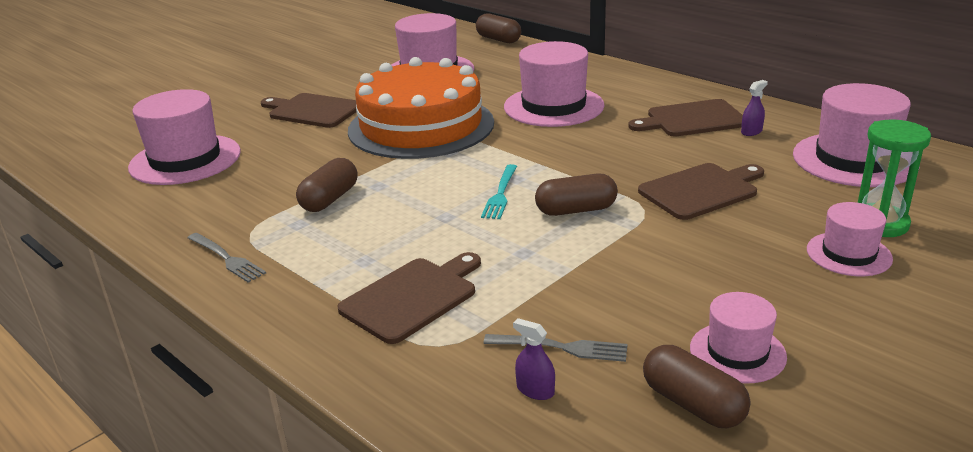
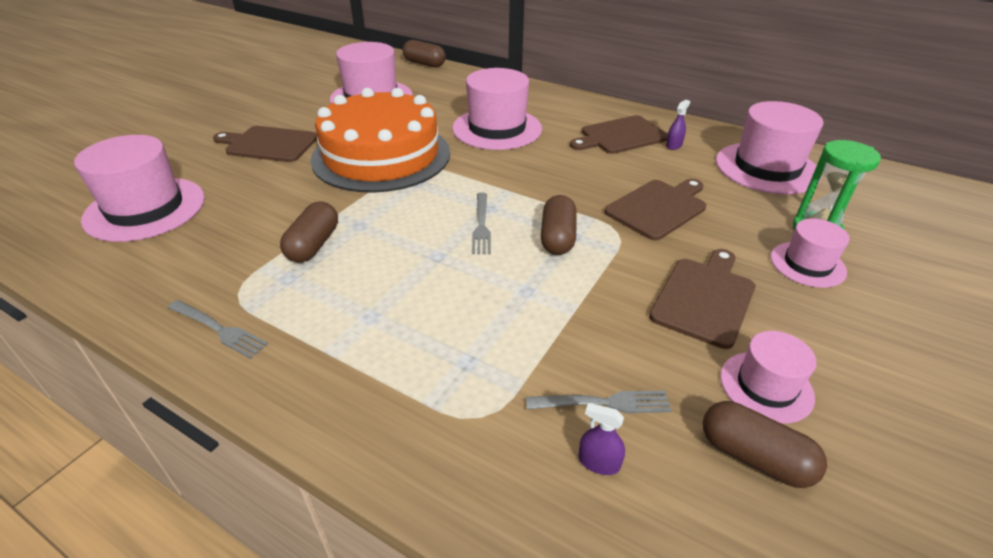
camera: 15 degrees left, 10 degrees up
(412, 297) = (434, 358): brown cutting board -> brown cutting board (704, 298)
(500, 194) = (481, 225): turquoise fork -> grey fork
(576, 210) = (557, 237): brown capsule -> brown capsule turned 60 degrees counterclockwise

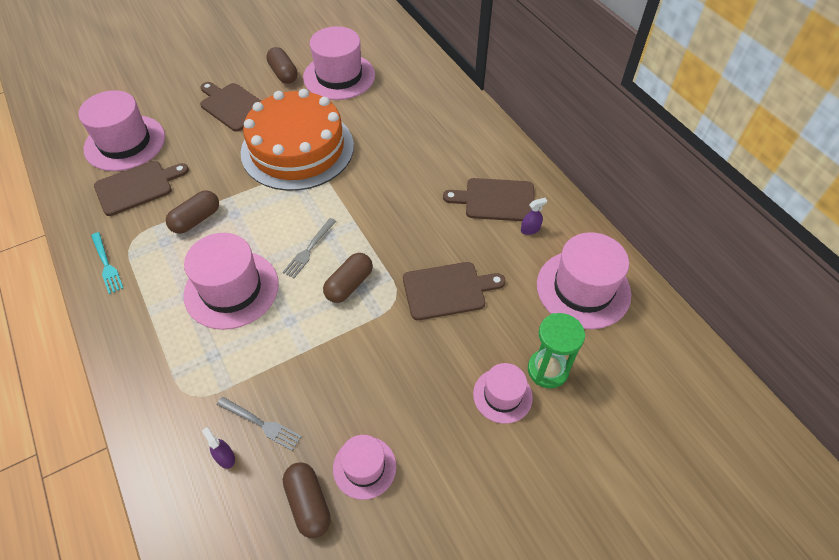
camera: 30 degrees right, 15 degrees up
(219, 329) = (107, 265): grey fork -> turquoise fork
(424, 64) = (414, 44): brown capsule -> brown capsule (283, 74)
(497, 128) = (404, 151): pink hat -> pink hat (231, 289)
(704, 298) = (396, 385): brown cutting board -> brown cutting board (137, 187)

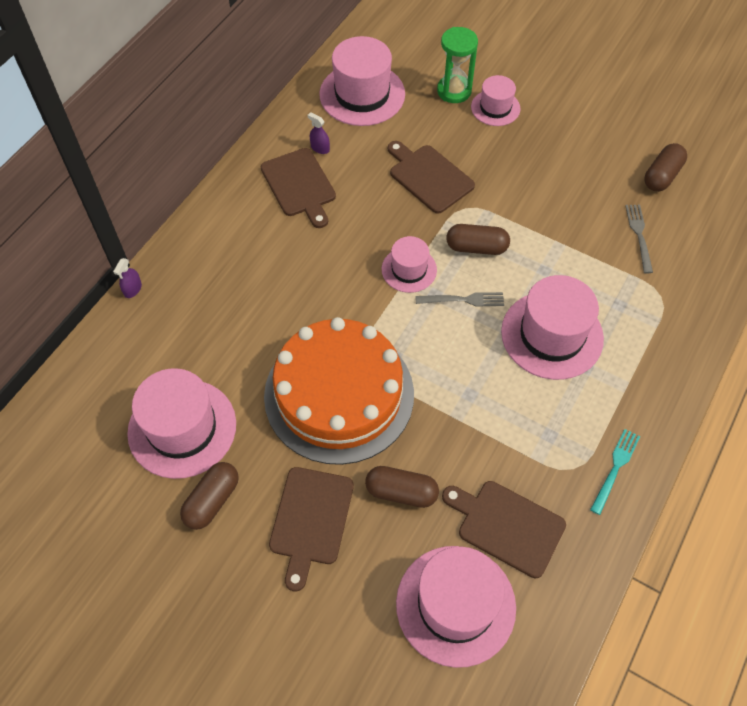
camera: 120 degrees left, 5 degrees up
(196, 219) = (503, 426): brown capsule -> brown capsule (401, 492)
(225, 457) = (680, 242): purple spray bottle -> purple spray bottle (133, 289)
(364, 467) = (612, 159): pink hat -> pink hat (409, 269)

